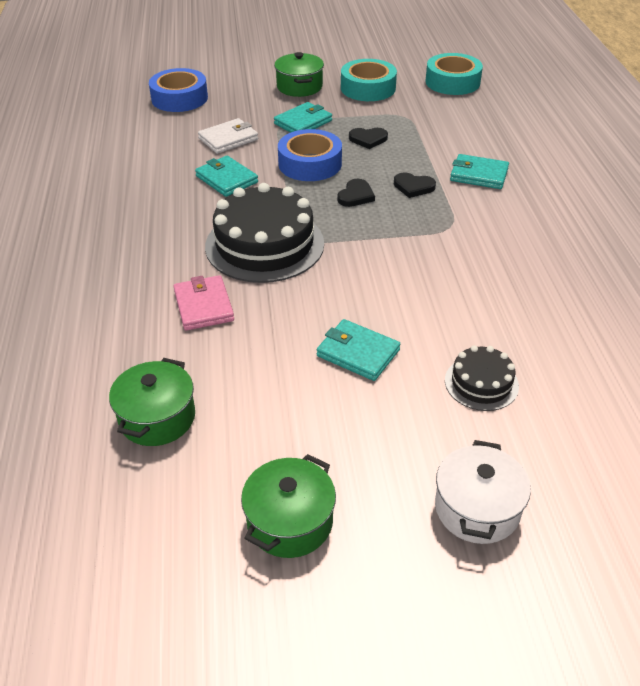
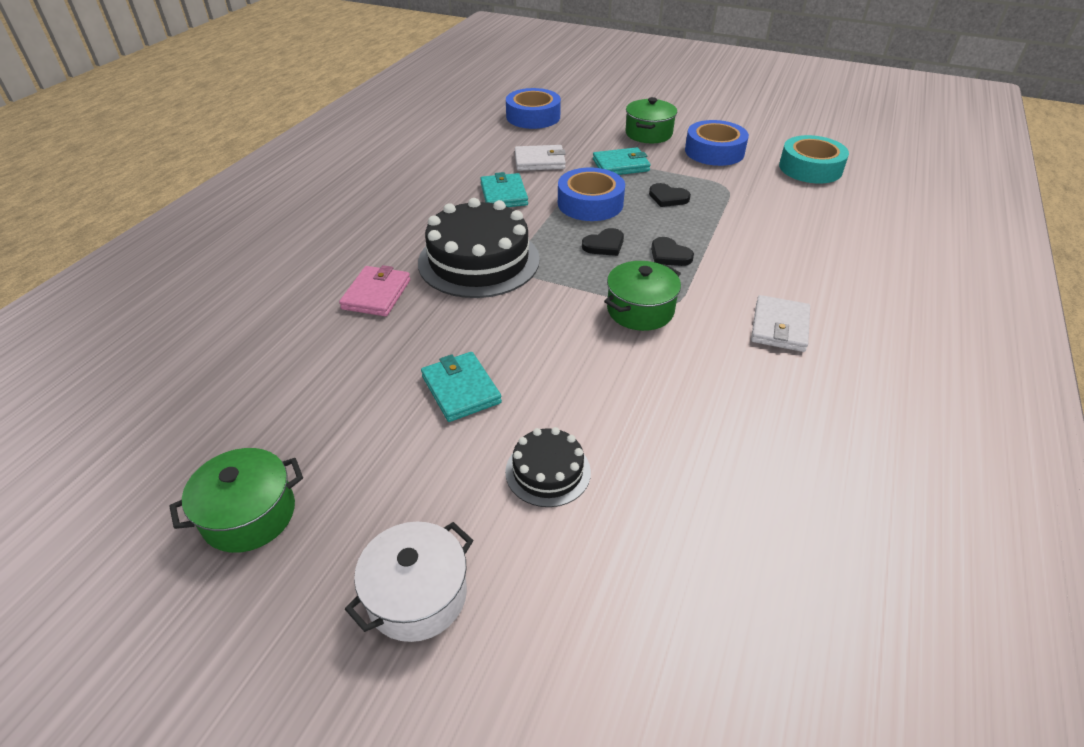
camera: 30 degrees right, 0 degrees up
(157, 418) = (247, 372): green pot -> green pot (640, 310)
(368, 88) = (714, 151): turquoise tape -> blue tape
(479, 175) = (750, 265): turquoise wallet -> none
(539, 215) = (779, 327): none -> white wallet

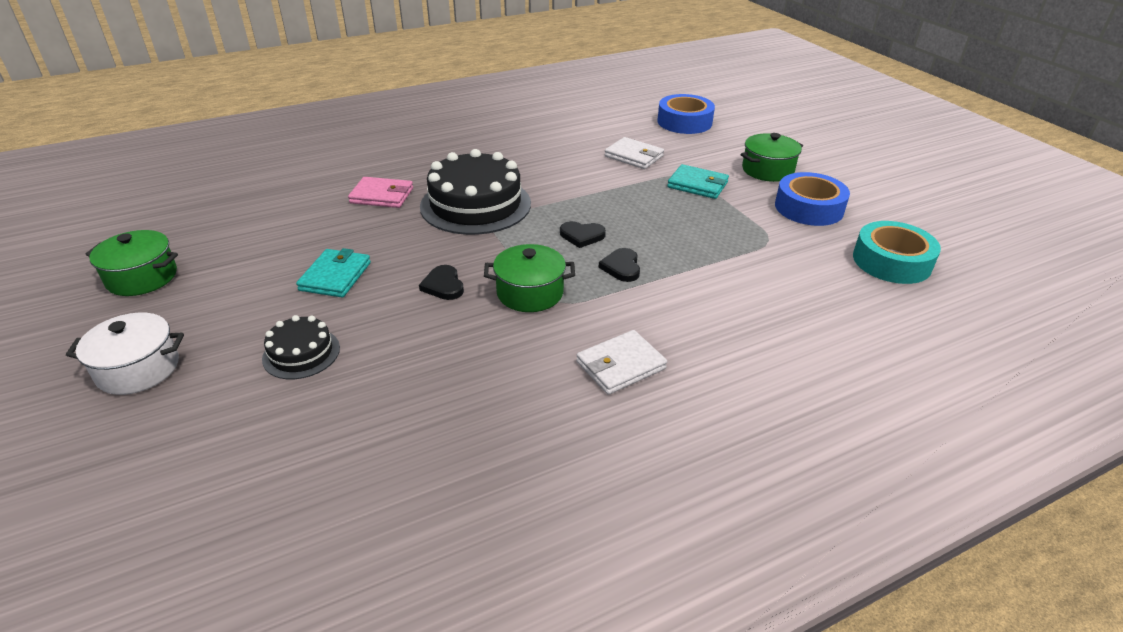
camera: 40 degrees right, 5 degrees down
(376, 294) = (382, 196): pink wallet -> pink wallet turned 45 degrees clockwise
(503, 194) = (566, 169): turquoise wallet -> none
(590, 203) = (622, 202): blue tape -> none
(668, 198) = (696, 225): black heart -> black heart (443, 285)

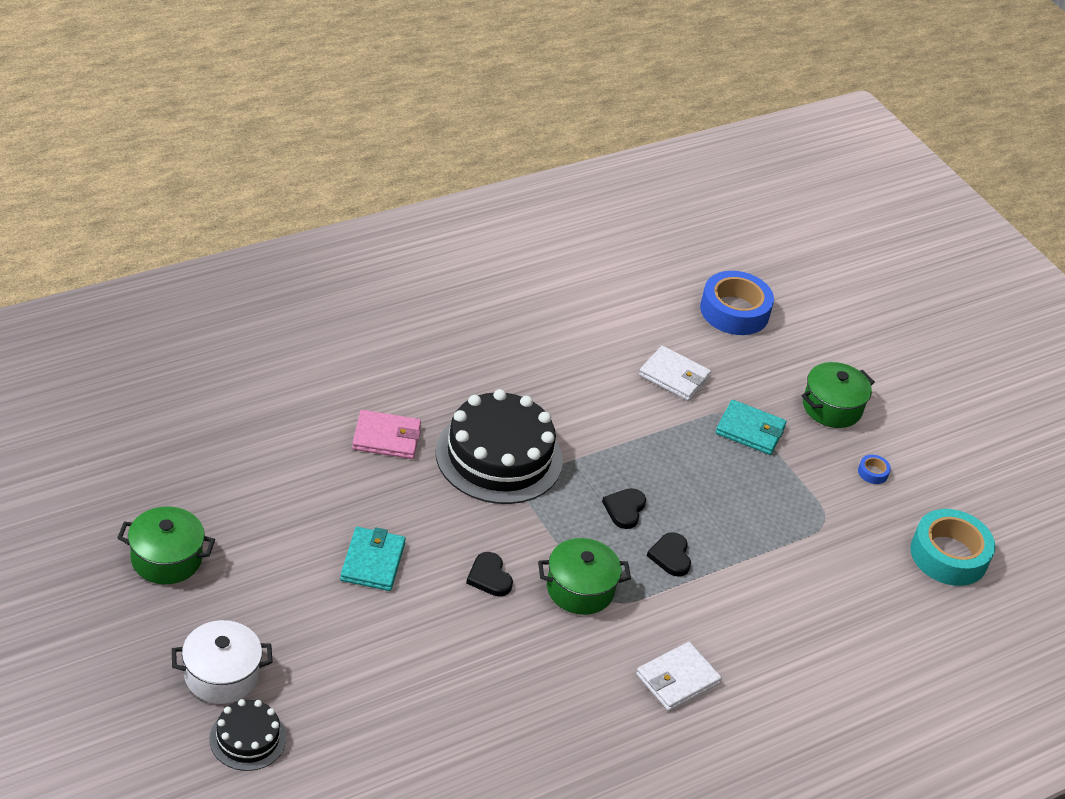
camera: 10 degrees left, 5 degrees up
(301, 353) = (371, 660): black cake -> black cake (247, 738)
(582, 236) = (624, 509): black heart -> black heart turned 105 degrees clockwise
(809, 208) = (873, 472): blue tape -> blue tape, size x0.41

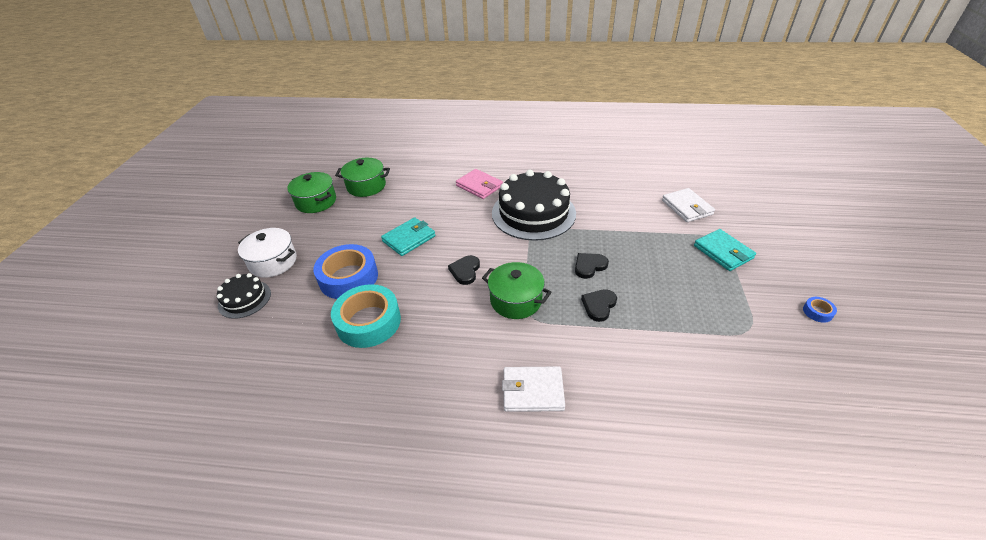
camera: 45 degrees right, 0 degrees up
(734, 311) = (759, 186): blue tape -> blue tape (348, 278)
(832, 407) = (804, 259): green pot -> green pot (366, 186)
(948, 555) = (865, 404): turquoise tape -> turquoise tape (368, 322)

